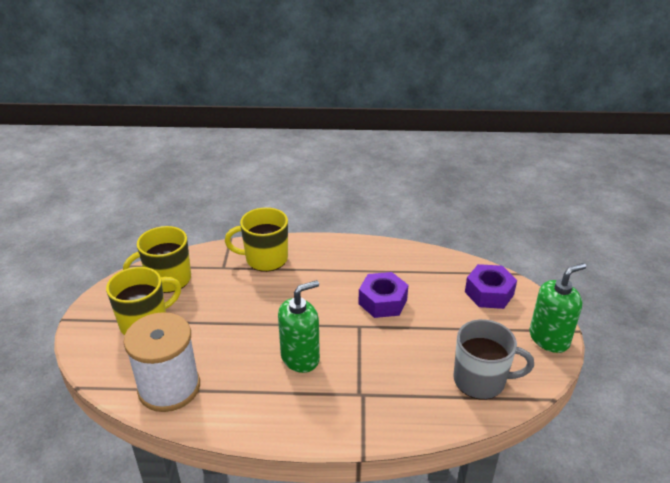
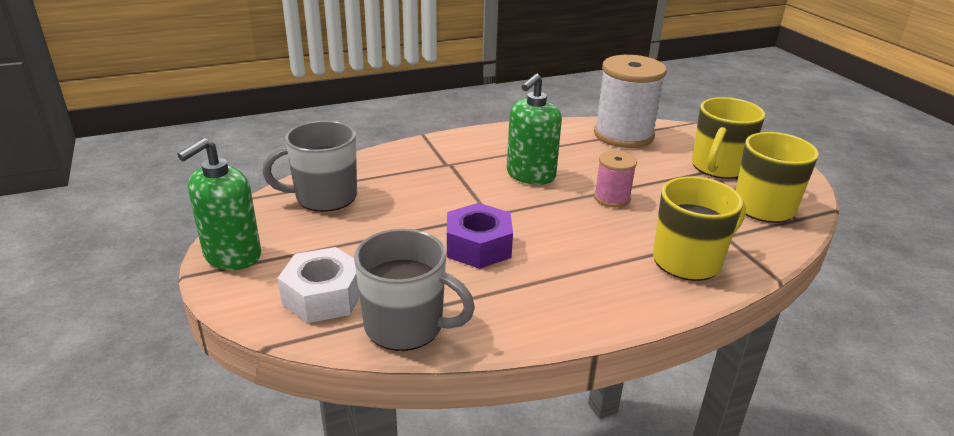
camera: 155 degrees right, 5 degrees down
(260, 316) = (612, 198): none -> pink spool
(446, 265) = (406, 326): none -> grey mug
(489, 293) = (323, 296): purple nut -> white nut

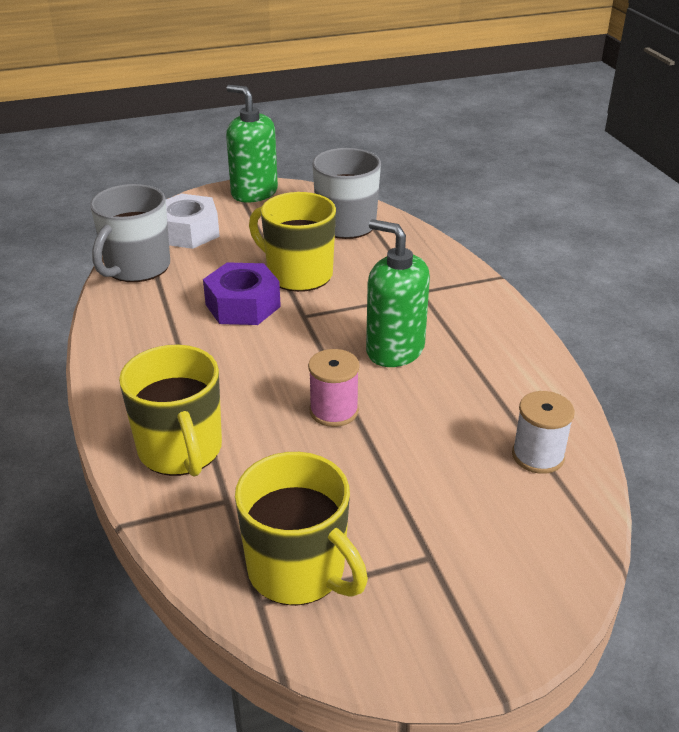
camera: 95 degrees right, 5 degrees up
(623, 135) = (538, 456): white spool -> white spool, size x0.52
(718, 167) = (430, 549): yellow mug -> yellow mug (298, 274)

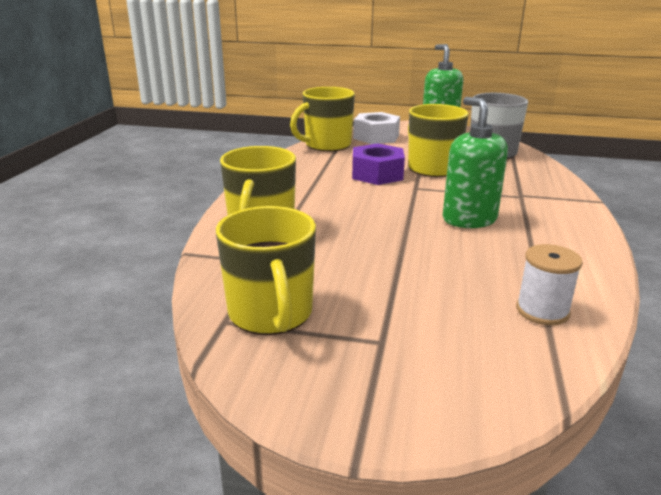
camera: 30 degrees right, 10 degrees down
(136, 268) = (326, 145): grey mug -> yellow mug
(334, 411) = (388, 238): pink spool -> none

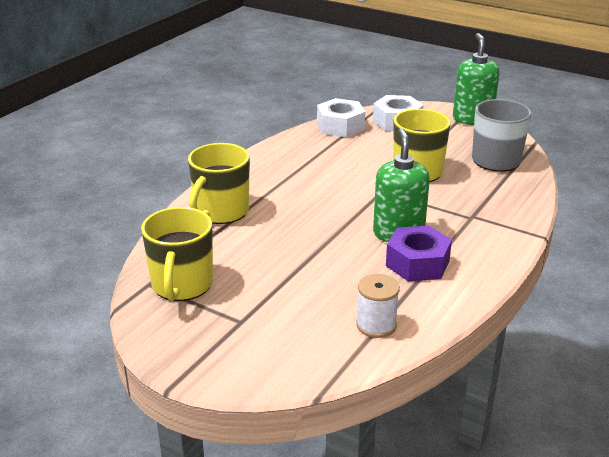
camera: 20 degrees right, 5 degrees up
(326, 145) = (340, 126): yellow mug -> white nut
(377, 174) = (359, 170): purple nut -> purple nut (417, 263)

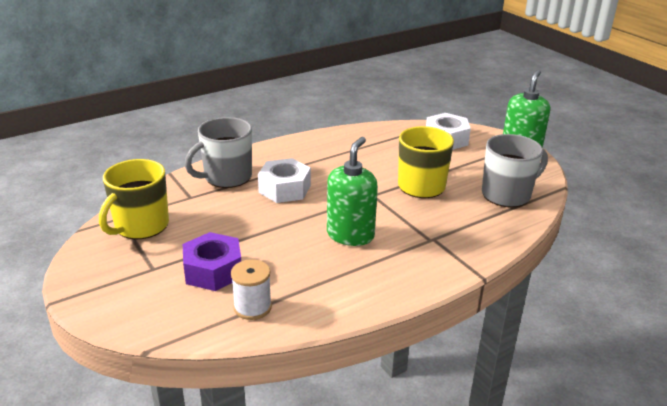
camera: 25 degrees right, 0 degrees up
(220, 212) = (226, 177): yellow mug -> grey mug
(340, 126) = (392, 132): white nut -> white nut (284, 189)
(417, 263) = (341, 265): purple nut -> purple nut (213, 270)

